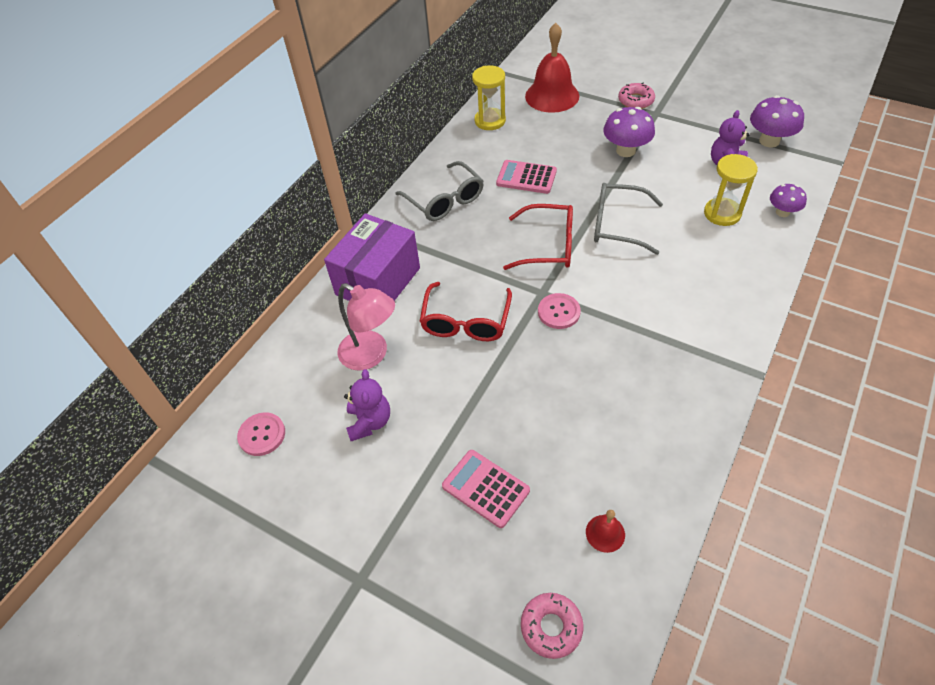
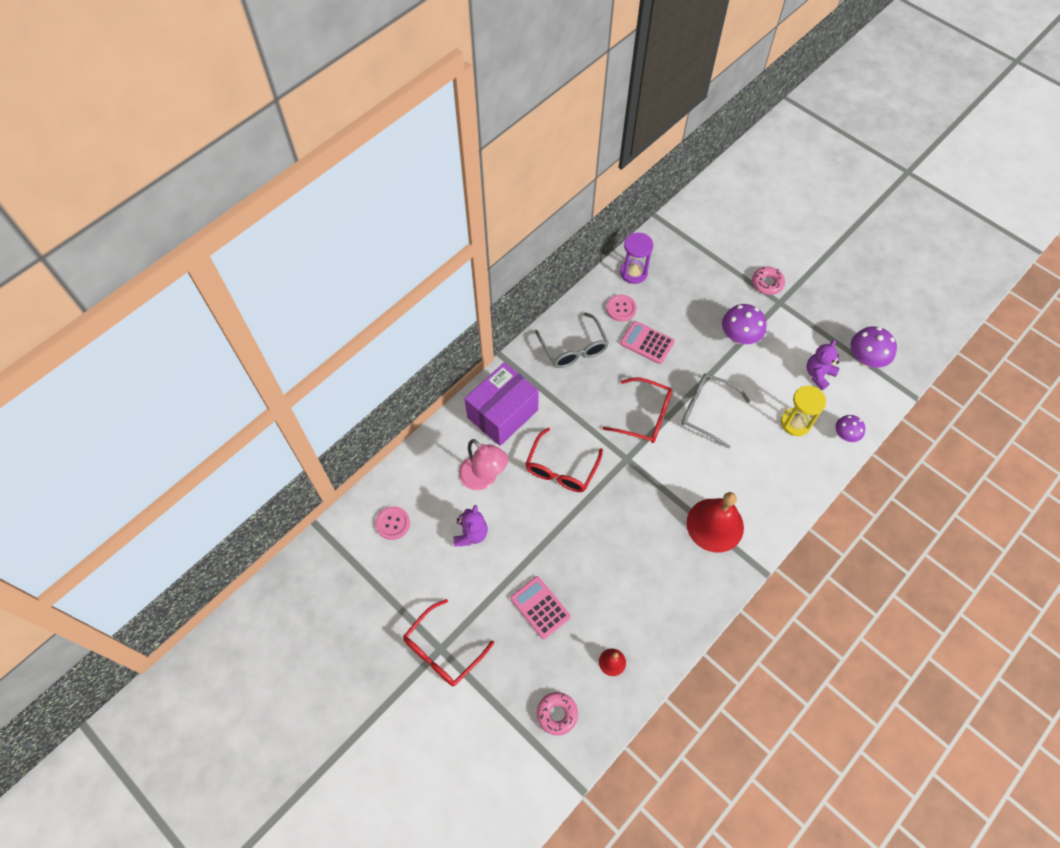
camera: 10 degrees right, 10 degrees up
(363, 581) = (442, 650): none -> red glasses
(490, 121) = (633, 272): yellow hourglass -> purple hourglass
(552, 96) = (695, 258): red bell -> red bell (715, 525)
(559, 312) = (634, 479): pink button -> pink button (621, 308)

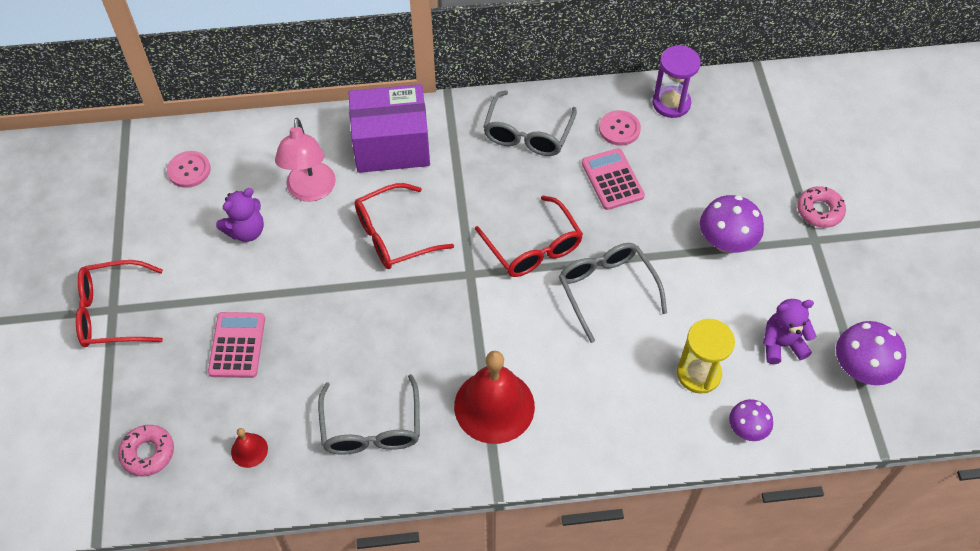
camera: 40 degrees right, 5 degrees down
(664, 591) = (371, 428): none -> grey glasses

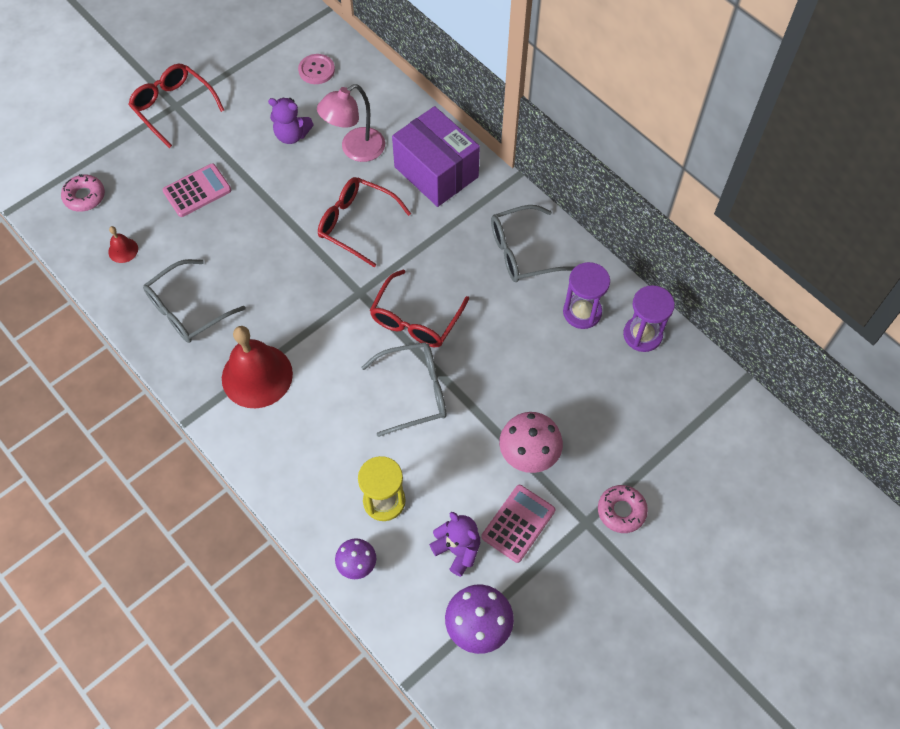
camera: 55 degrees right, 5 degrees up
(606, 289) = (415, 392): grey glasses -> grey glasses turned 45 degrees clockwise
(612, 179) = (525, 336): pink calculator -> pink calculator (518, 523)
(619, 129) = (582, 312): pink button -> purple hourglass
(726, 242) = (528, 454): purple mushroom -> pink mushroom

